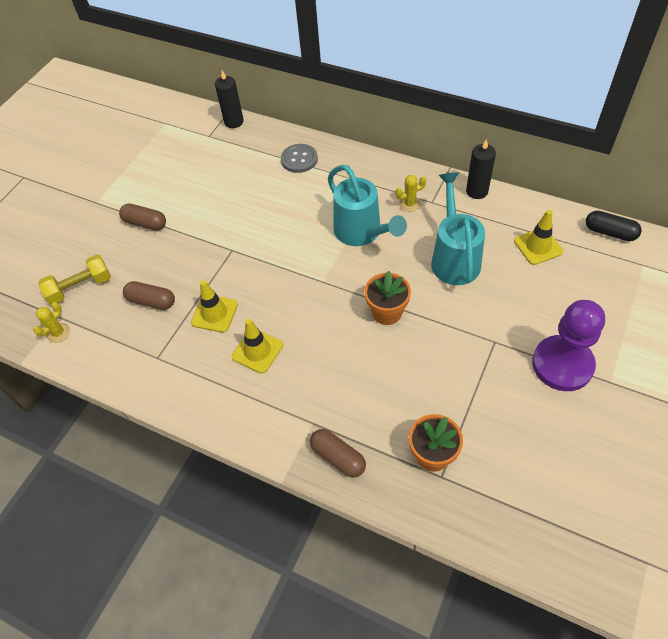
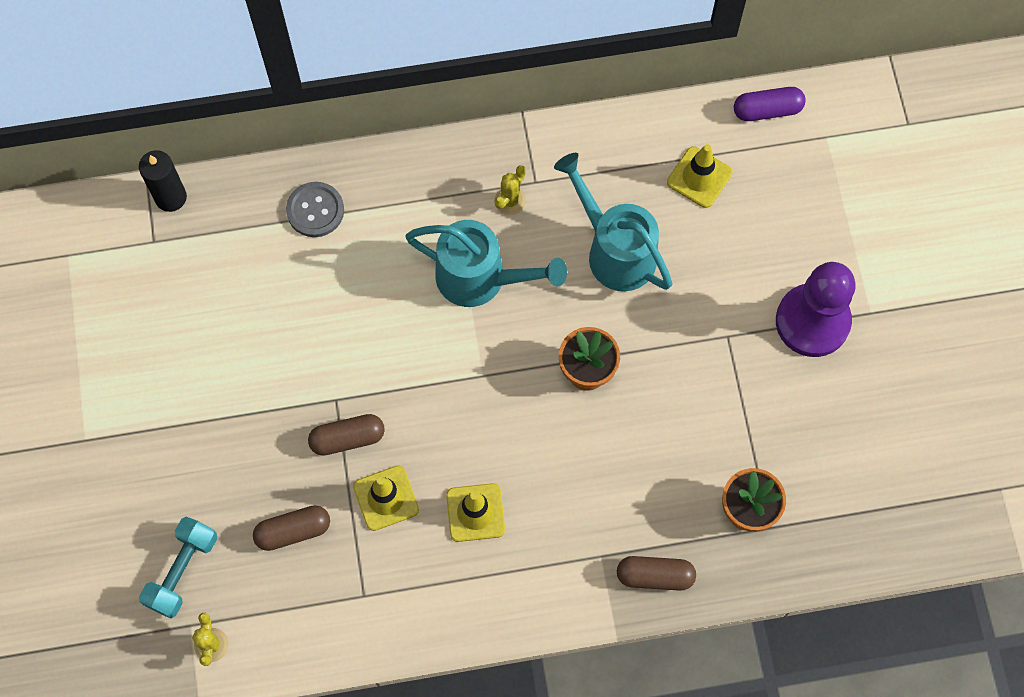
camera: 40 degrees left, 15 degrees up
(80, 287) = (182, 571): yellow dumbbell -> turquoise dumbbell
(145, 223) = (185, 430): brown capsule -> brown capsule (347, 438)
(477, 191) = (579, 134): black candle -> none
(610, 232) = (767, 110): black capsule -> purple capsule

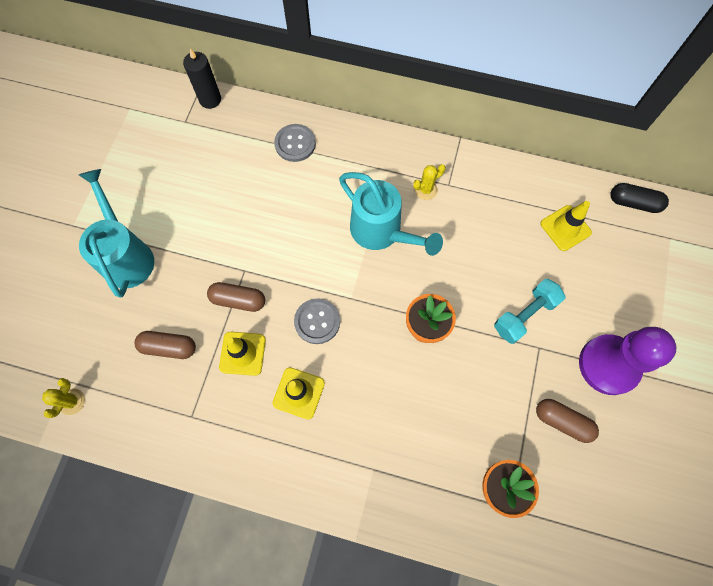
camera: 25 degrees right, 0 degrees up
(182, 571) = (82, 340): turquoise dumbbell -> turquoise dumbbell (524, 315)
(456, 421) = (317, 321): none -> grey button
(614, 250) = (483, 252): turquoise watering can -> turquoise watering can (127, 255)
(655, 576) = (406, 504): brown capsule -> brown capsule (562, 421)
(767, 110) = (633, 203): purple capsule -> black capsule

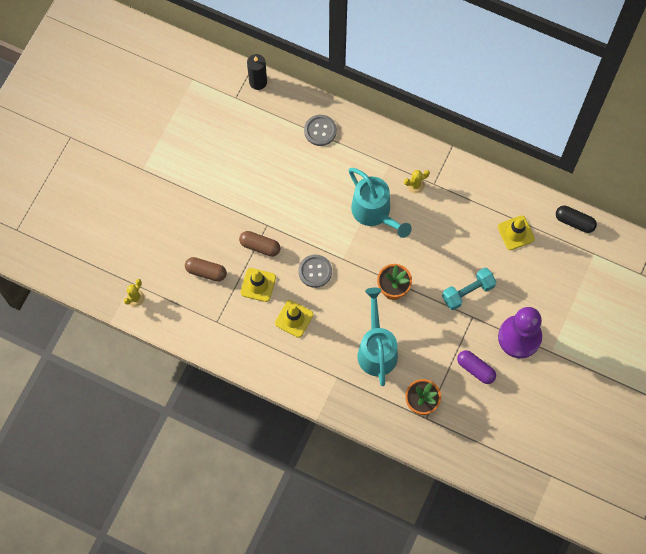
camera: 10 degrees right, 0 degrees up
(127, 255) = (181, 199): turquoise watering can -> turquoise watering can (376, 349)
(562, 421) = (475, 369): brown capsule -> purple capsule

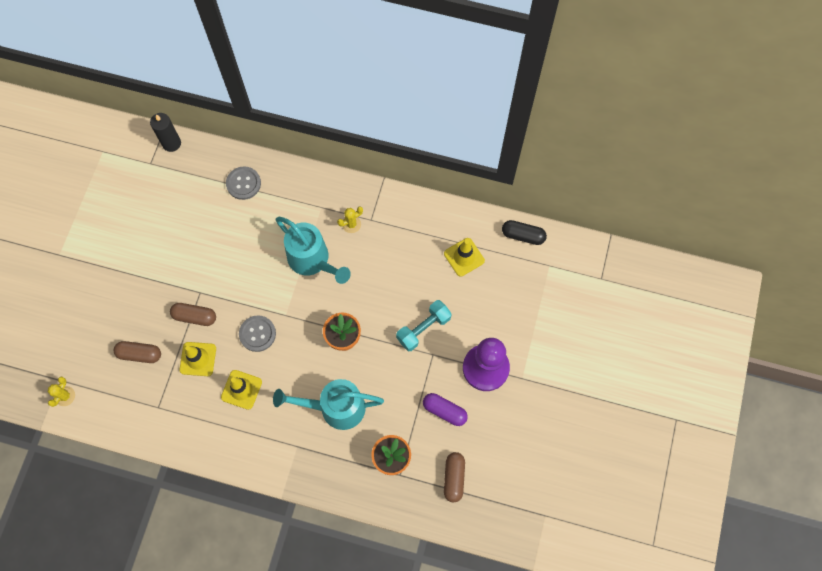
camera: 10 degrees left, 0 degrees up
(376, 349) = (335, 408): turquoise watering can -> turquoise watering can turned 75 degrees counterclockwise
(474, 429) = (454, 478): none -> brown capsule

